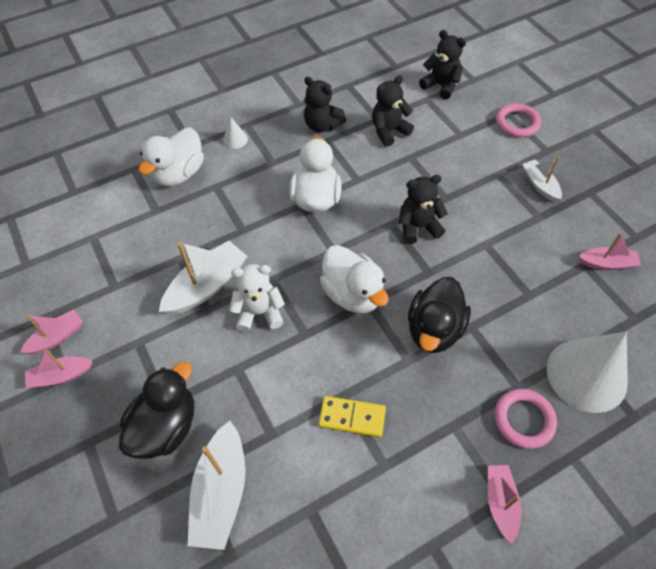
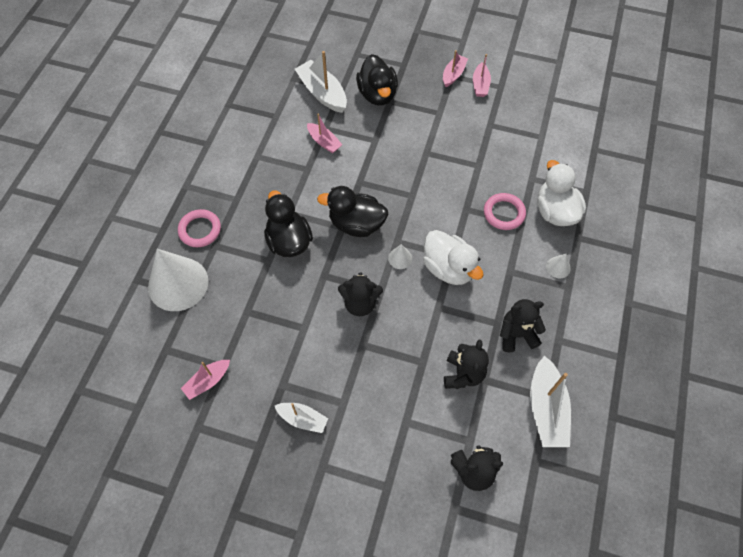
camera: 135 degrees right, 5 degrees up
(207, 286) = (442, 163): white boat -> white boat (546, 408)
(259, 312) = (397, 173): white teddy bear -> none
(346, 235) = (400, 258): none -> white cone
(352, 417) = (292, 163): yellow domino -> none
(353, 294) = (356, 224): white duck -> black duck
(418, 227) = (360, 303): black teddy bear -> black teddy bear turned 60 degrees clockwise
(500, 502) = (186, 183): pink boat -> pink boat (324, 142)
(517, 123) = (371, 480): pink ring -> pink ring (504, 213)

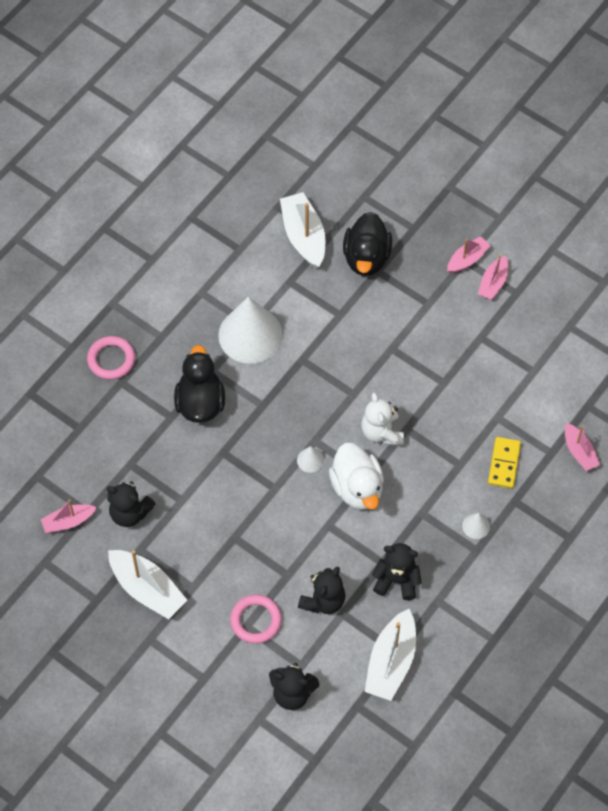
camera: 20 degrees right, 0 degrees up
(178, 284) = (70, 411): white cone -> white cone (250, 335)
(302, 419) = (147, 589): white boat -> white boat, size x1.67
(324, 142) = (282, 298): pink boat -> pink boat (579, 452)
(356, 224) = (279, 407): black duck -> none
(360, 303) = (249, 494): black teddy bear -> black teddy bear (130, 513)
(448, 218) = (381, 432): none -> white teddy bear
(504, 213) = (446, 447): pink ring -> pink ring (256, 620)
(555, 211) = (504, 464): white duck -> yellow domino

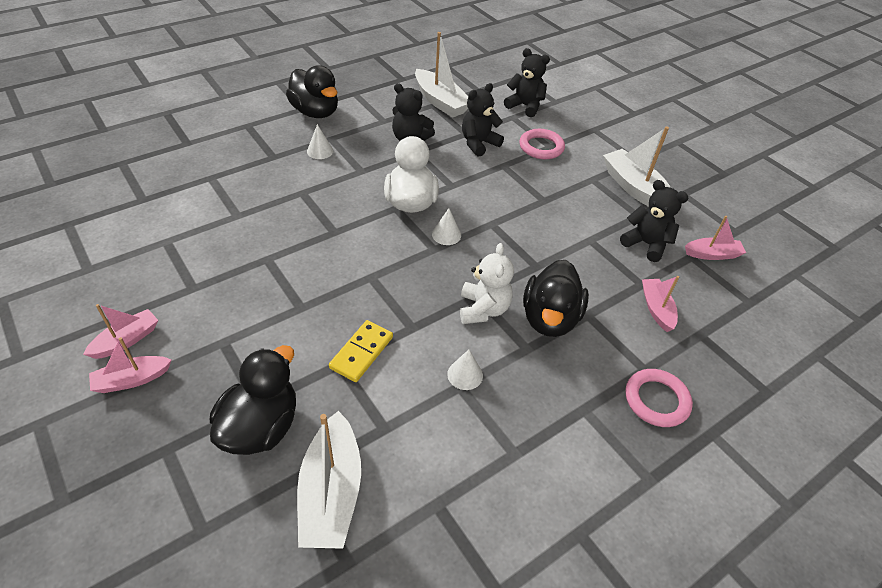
camera: 165 degrees left, 15 degrees down
(250, 335) = (465, 374): white cone -> white cone, size x0.41
(381, 432) = (361, 236): white teddy bear -> white teddy bear (483, 309)
(391, 662) = (440, 102): white boat -> white boat turned 105 degrees clockwise
(504, 464) = (261, 181): yellow domino -> yellow domino (361, 352)
(515, 586) = (315, 112): none -> black duck
(579, 452) = (185, 171): pink boat -> pink boat (656, 309)

